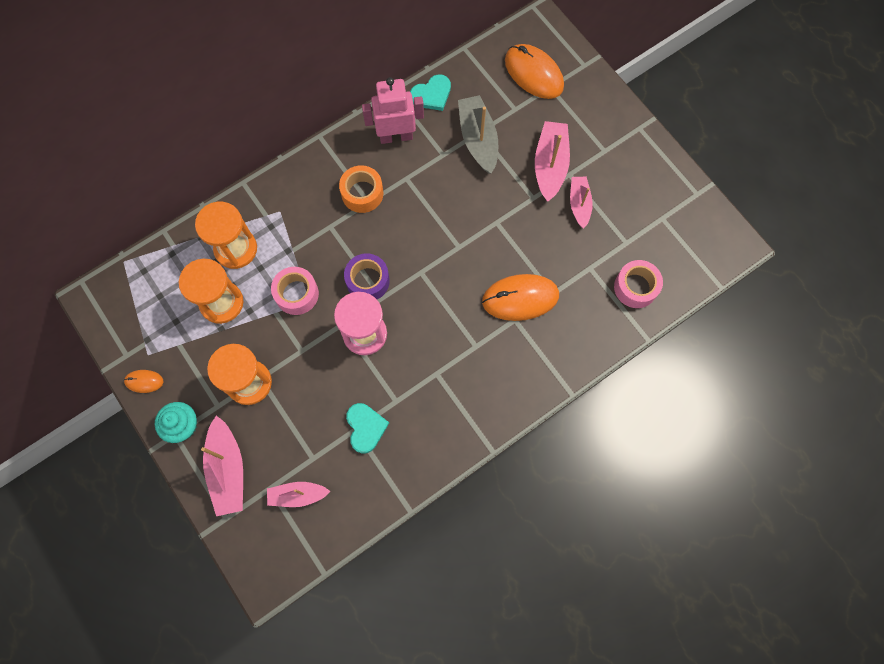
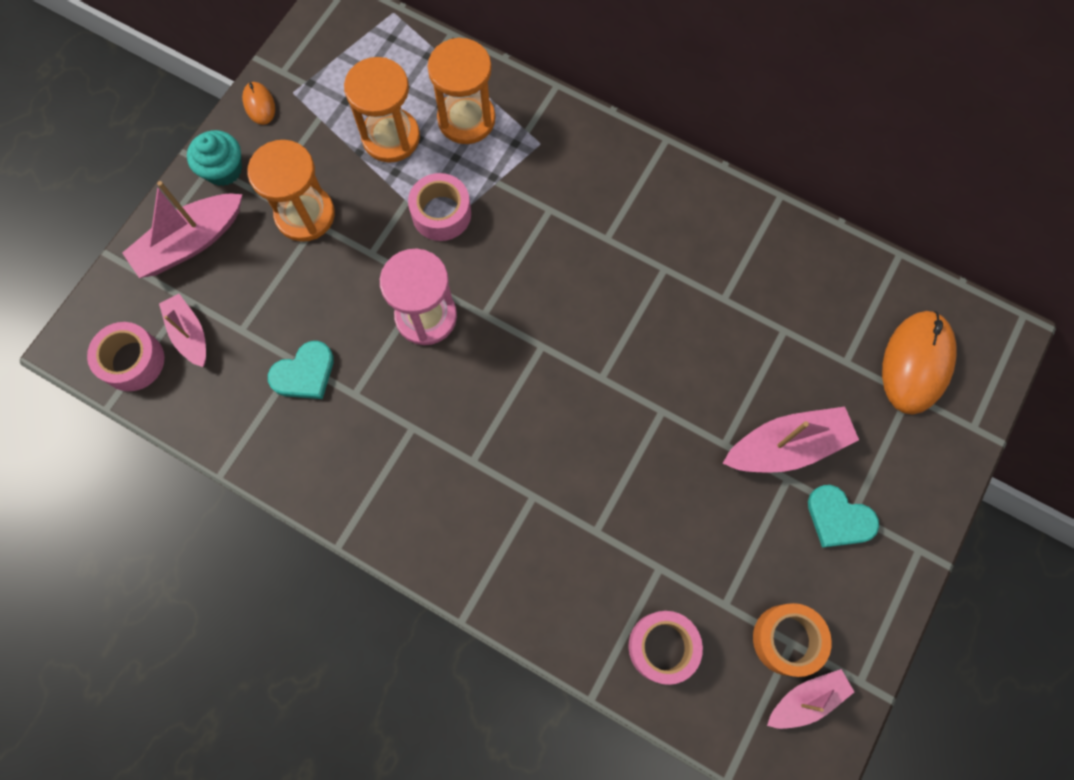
camera: 65 degrees right, 0 degrees up
(298, 542) = (132, 361): none -> pink tape
(362, 193) = (614, 226): orange tape -> orange tape (787, 639)
(367, 281) = (498, 287): purple tape -> none
(396, 136) = (717, 229): pink robot -> none
(432, 95) = (804, 245): turquoise heart -> turquoise heart (838, 518)
(478, 139) = (771, 333): grey boat -> none
(520, 298) = (567, 490): orange mouse -> none
(579, 204) = (749, 512): pink boat -> pink boat (806, 699)

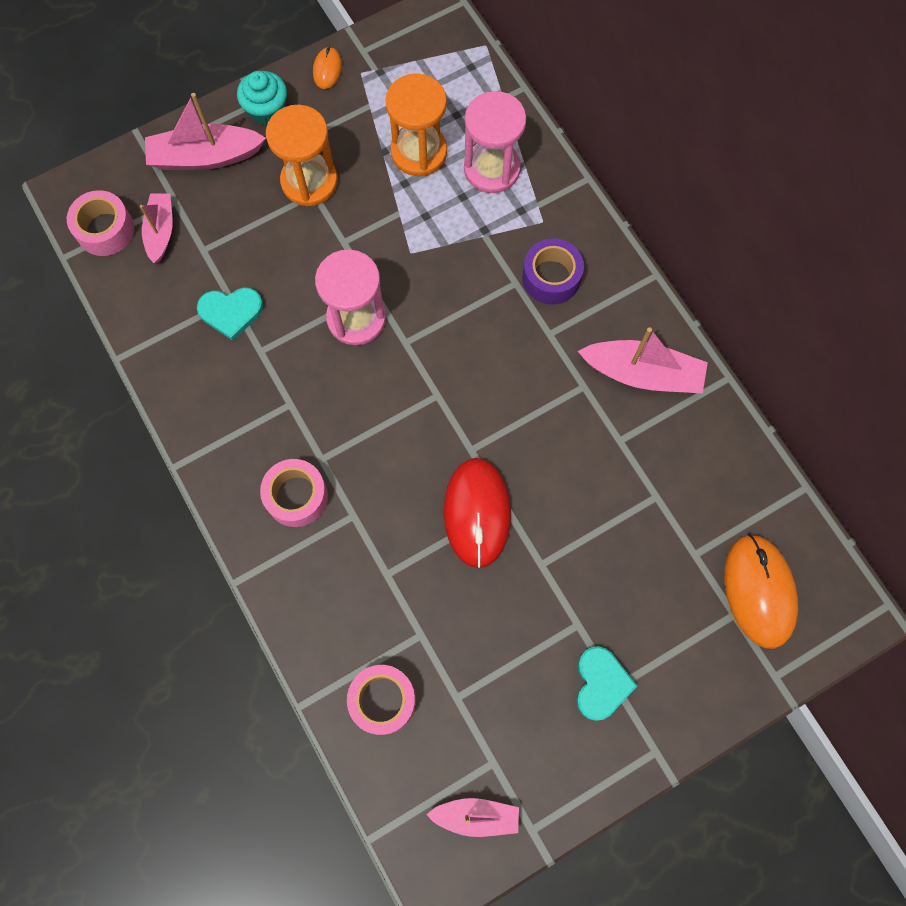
camera: 30 degrees right, 0 degrees up
(441, 213) = (421, 238): pink tape -> pink tape (296, 496)
(466, 119) = (492, 169): orange hourglass -> pink hourglass
(578, 188) = (551, 277): none -> purple tape
(641, 431) = (477, 513): none -> red mouse
(786, 446) = (594, 596): pink boat -> pink boat (642, 373)
(787, 639) = (491, 757): orange tape -> none
(838, 518) = (601, 683): turquoise heart -> turquoise heart turned 150 degrees counterclockwise
(916, 363) = (759, 591): orange mouse -> orange mouse turned 60 degrees counterclockwise

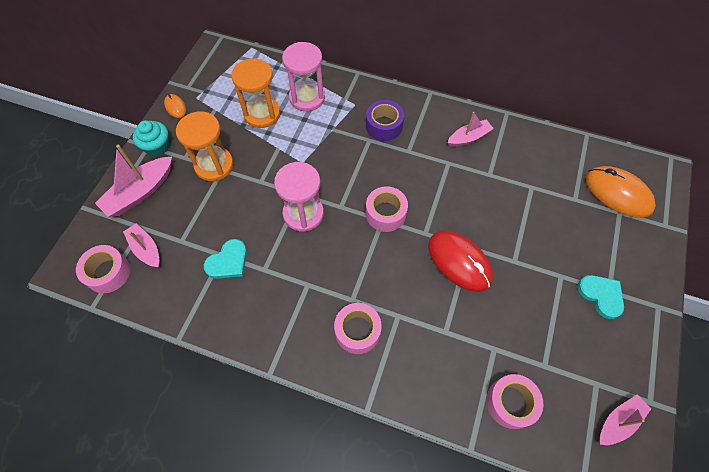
camera: 40 degrees left, 10 degrees down
(448, 390) = (385, 213): none -> pink tape
(642, 373) = (469, 137): pink boat -> pink boat, size x0.63

